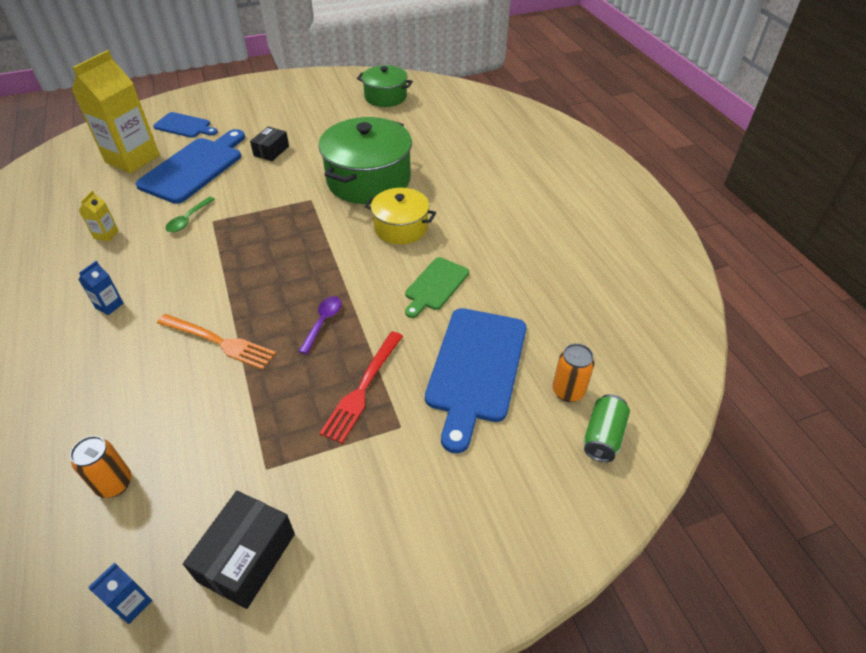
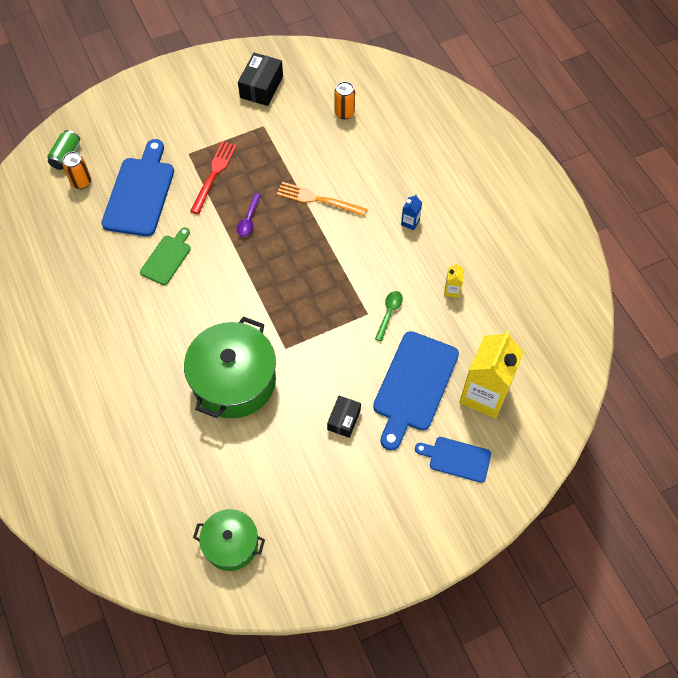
camera: 175 degrees right, 15 degrees up
(132, 603) = (310, 67): blue carton -> none
(401, 227) = (198, 318): yellow pot -> none

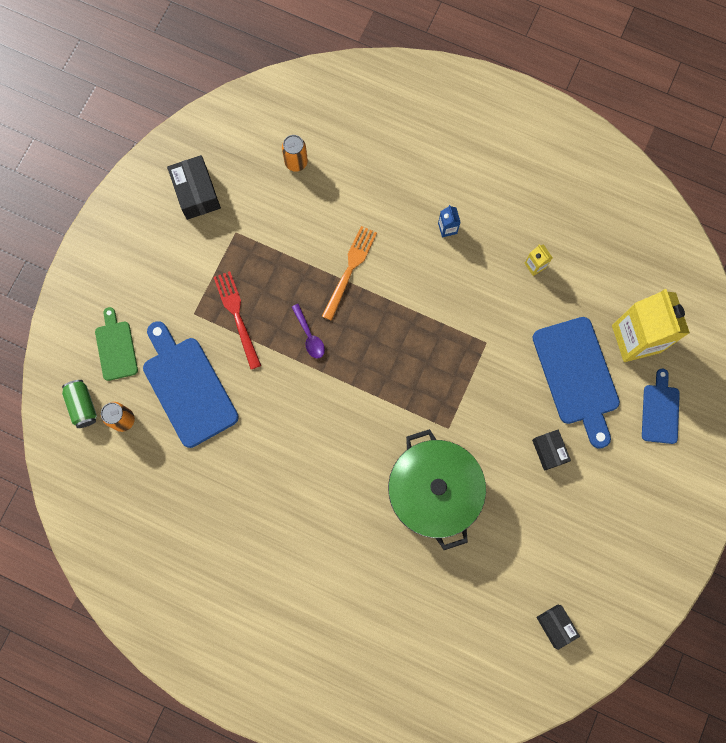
camera: 40 degrees left, 15 degrees up
(167, 258) = (273, 429): green cutting board -> green cutting board (116, 347)
(231, 544) = (555, 626): green pot -> black box
(317, 199) = (350, 268): orange fork -> orange fork turned 135 degrees clockwise
(389, 313) = (503, 328): green spoon -> none
(456, 458) = (660, 411): blue cutting board -> blue cutting board turned 120 degrees clockwise

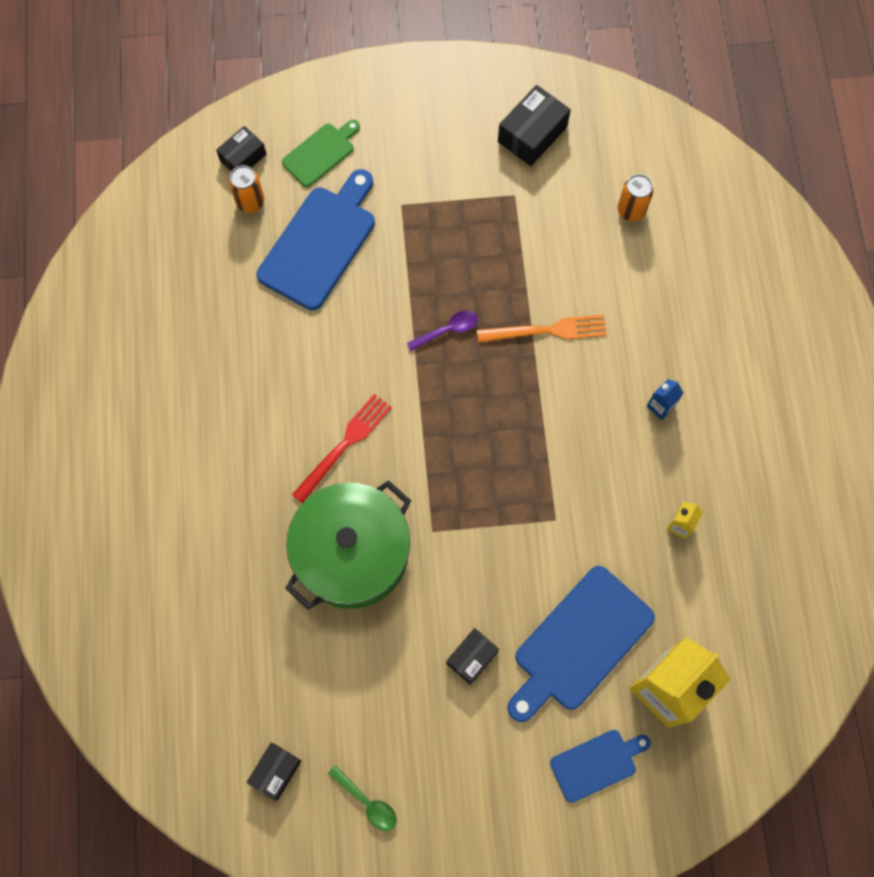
camera: 60 degrees right, 5 degrees down
(83, 406) = (243, 157): green can -> black box
(236, 315) = (425, 246): red fork -> red fork (345, 444)
(309, 336) = (447, 330): purple spoon -> purple spoon turned 150 degrees counterclockwise
(608, 574) = (367, 802): none -> green spoon

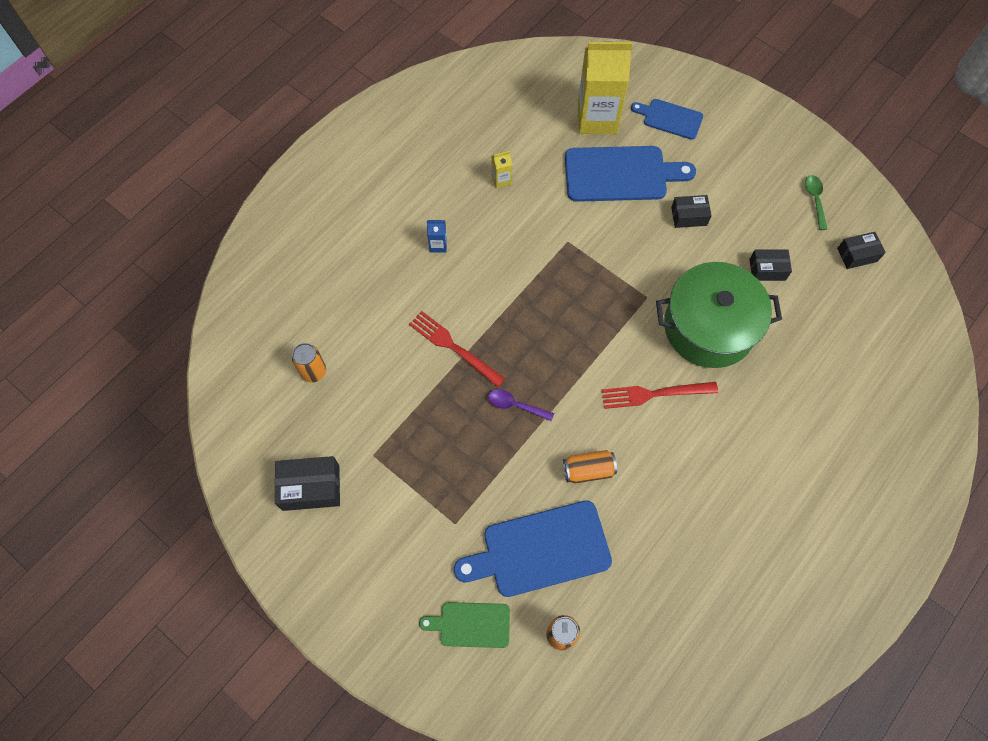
camera: 135 degrees left, 5 degrees down
(243, 157) = (532, 681): black box -> black box (767, 269)
(340, 333) = (588, 470): none -> orange can
(548, 330) = (452, 347): orange fork -> red fork

